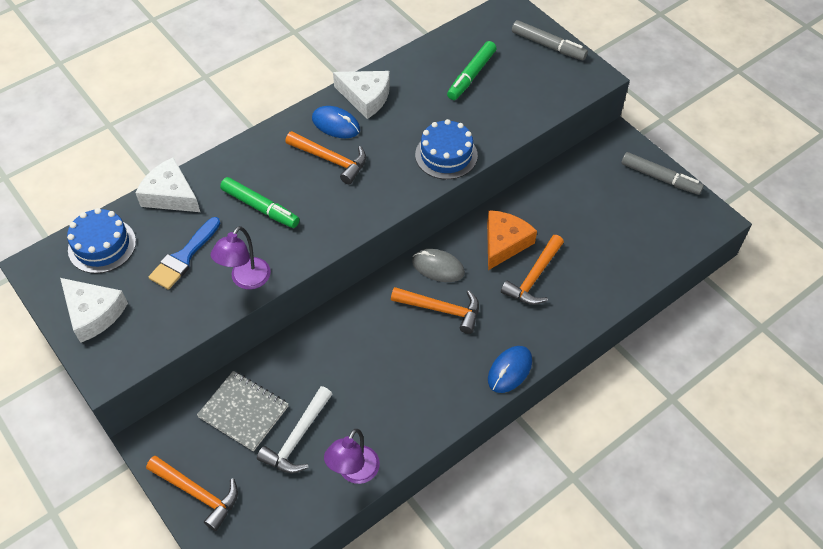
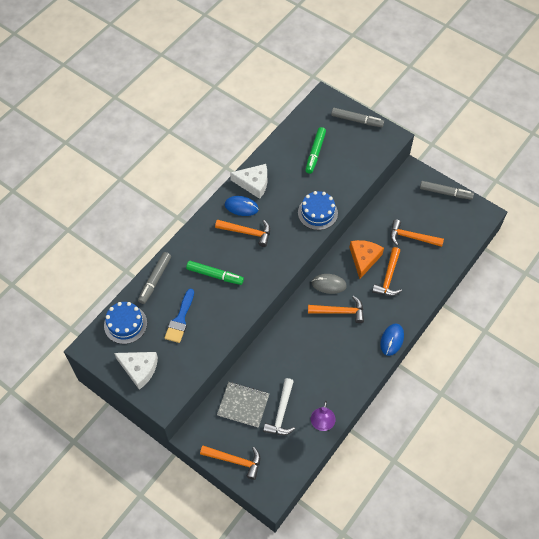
camera: 15 degrees left, 5 degrees up
(170, 195) = (155, 280): white cheese -> grey marker
(246, 280) = (224, 325): purple lamp -> none
(588, 229) = (411, 237): none -> orange hammer

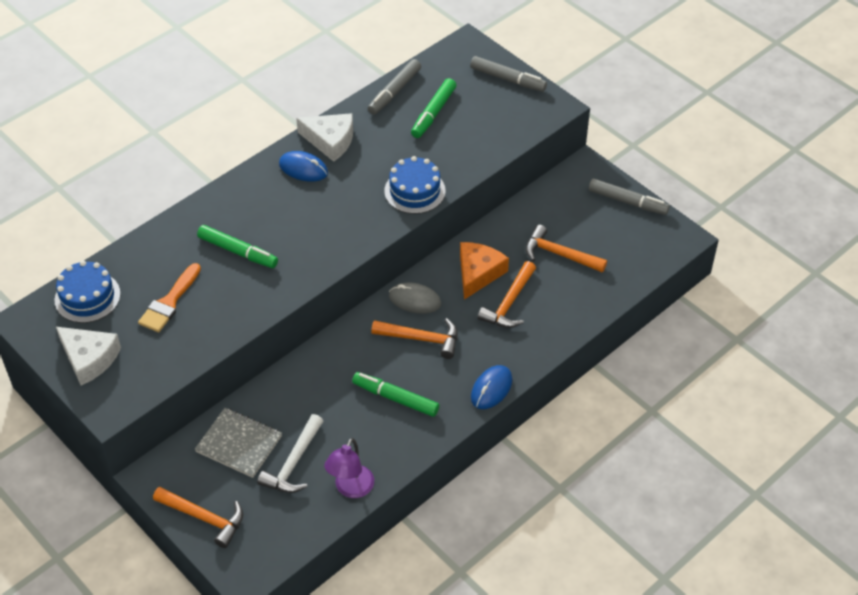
camera: 10 degrees right, 10 degrees down
(155, 280) = (148, 246): grey marker -> grey marker (394, 92)
(180, 319) = (169, 302): blue brush -> orange brush
(247, 232) = (302, 203): orange hammer -> none
(334, 356) = (395, 398): none -> green marker

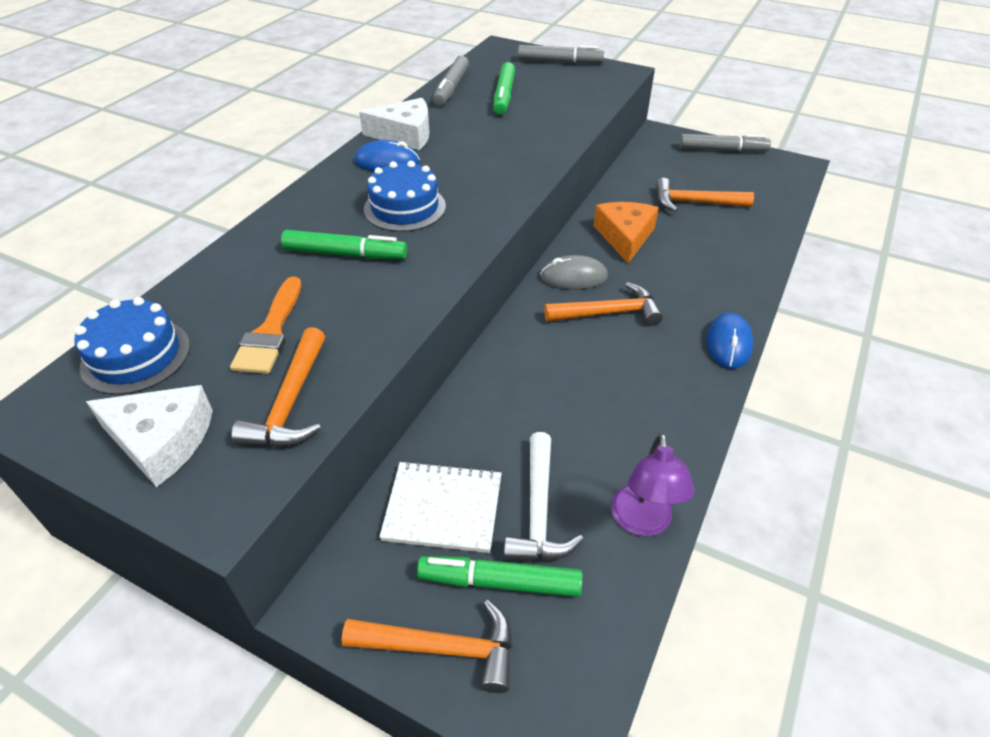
camera: 20 degrees left, 5 degrees down
(239, 444) = (443, 508): grey notebook -> white notebook
(395, 398) = (623, 385): green marker -> green marker (499, 582)
(415, 191) = (530, 156): blue cake -> blue cake (404, 207)
(509, 303) = (679, 255): orange hammer -> orange hammer (290, 403)

